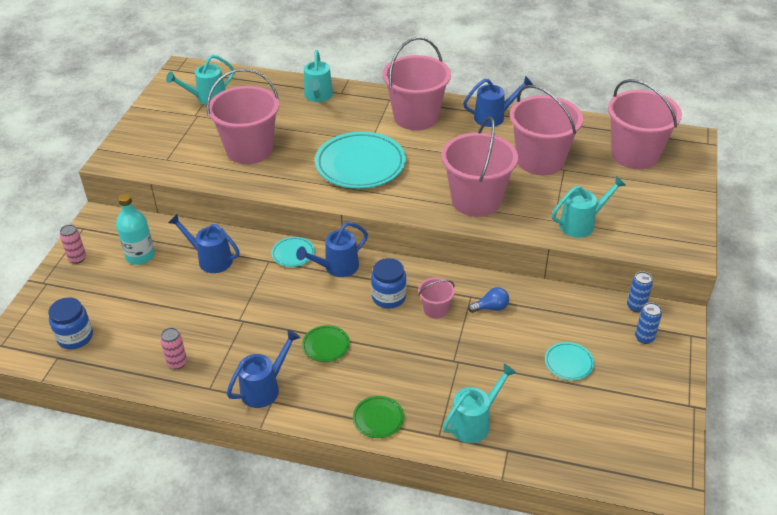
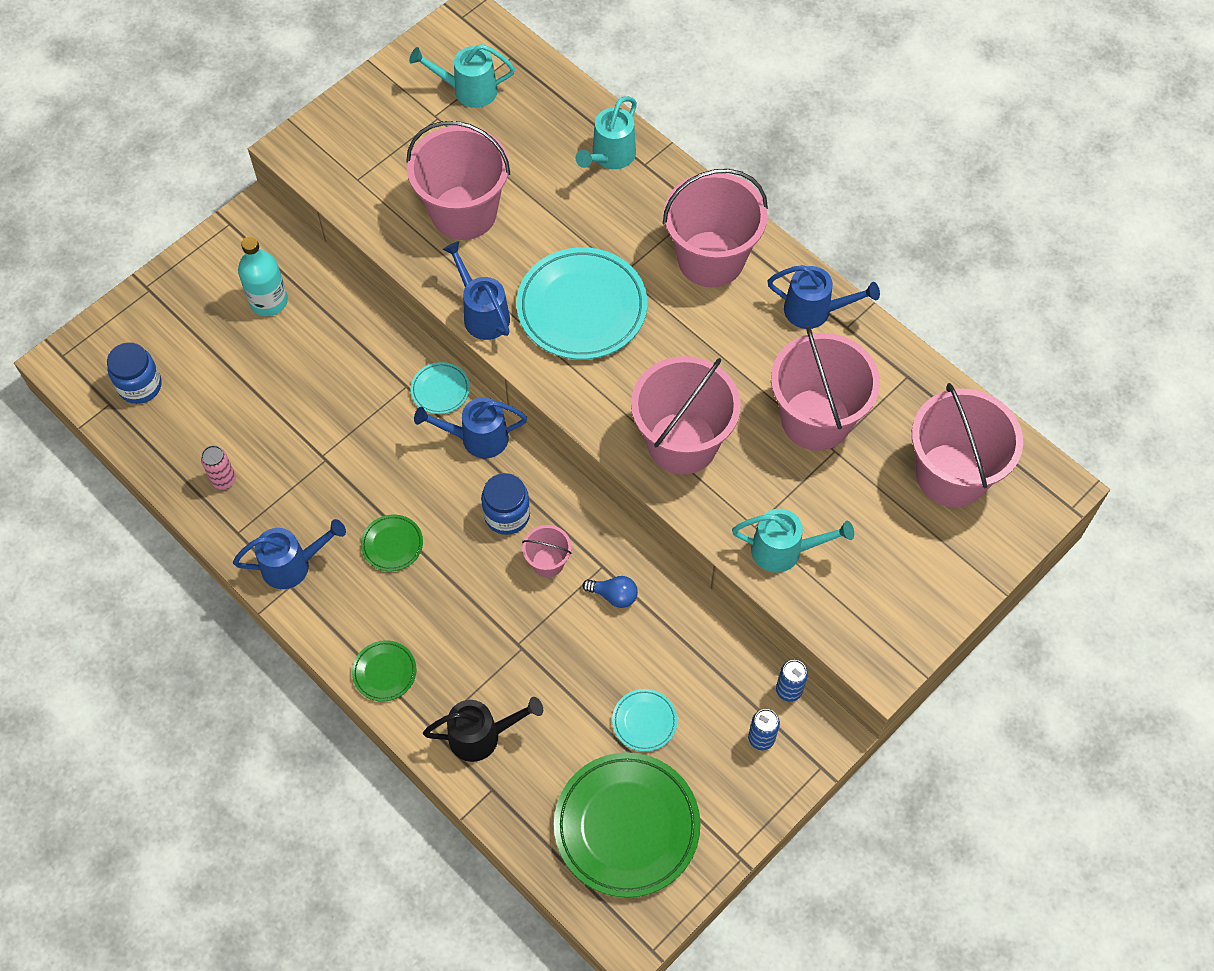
camera: 30 degrees right, 20 degrees up
(77, 258) = (199, 269): pink can -> none
(210, 259) = (342, 348): blue watering can -> blue watering can (482, 313)
(475, 422) = (482, 736): turquoise watering can -> black watering can
(611, 425) = (626, 826): none -> green plate

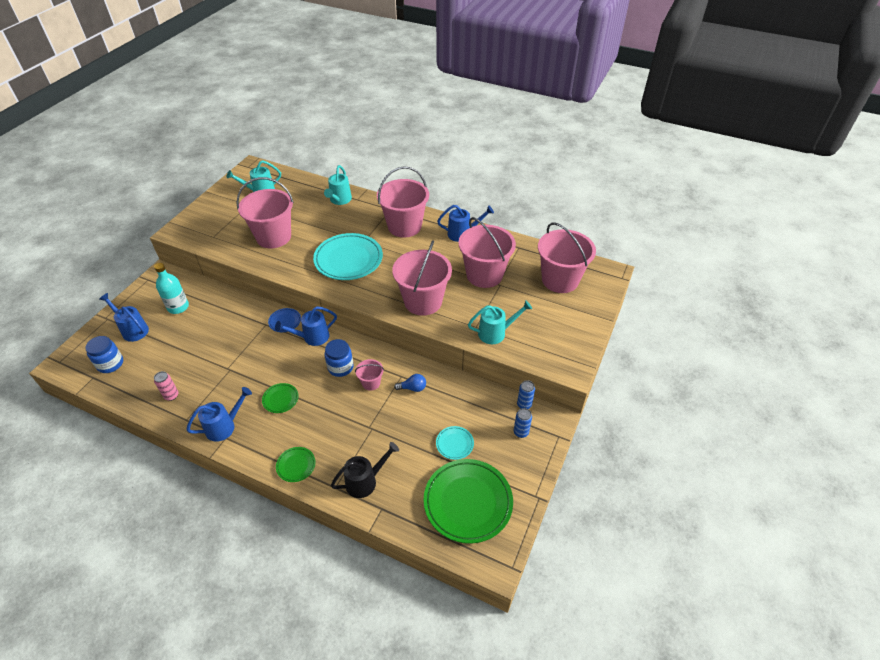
camera: 20 degrees left, 15 degrees down
(440, 390) = (285, 321): turquoise plate -> blue plate
(482, 313) = (297, 274): blue watering can -> blue watering can (132, 329)

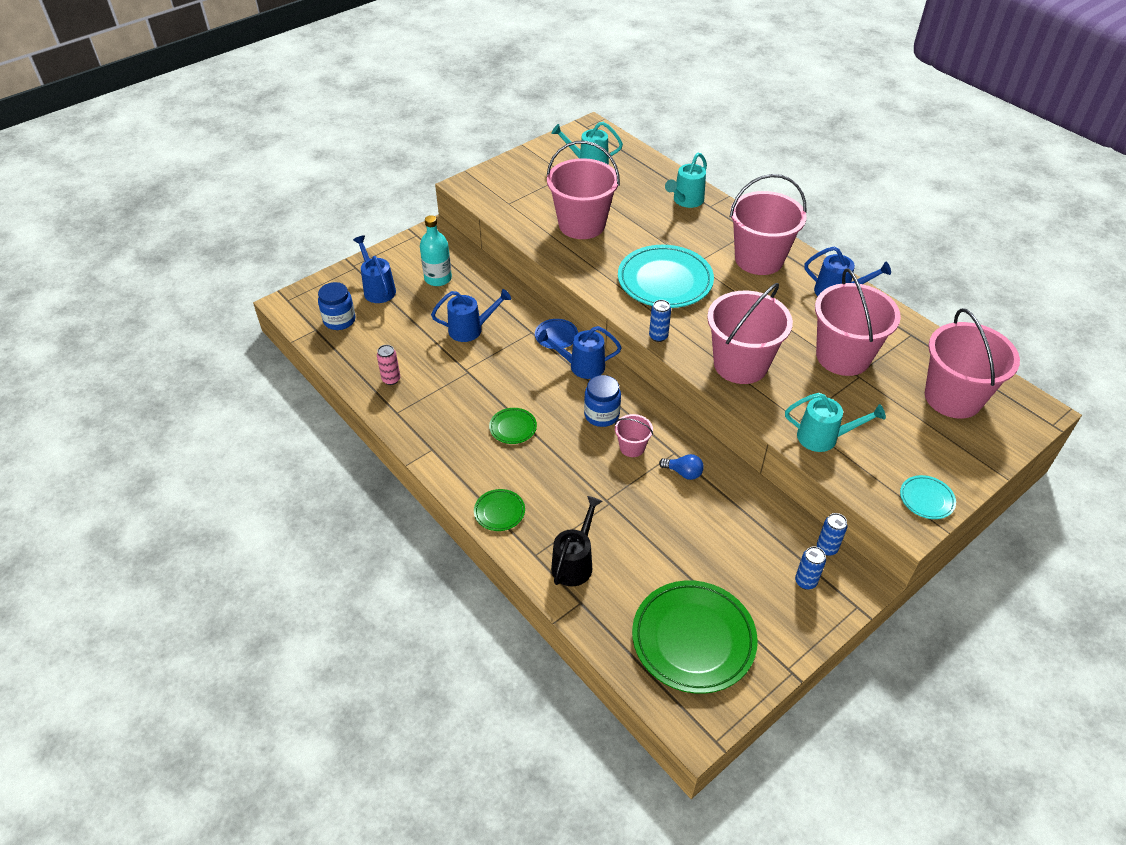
camera: 25 degrees right, 0 degrees up
(225, 426) = (436, 436): blue watering can -> blue watering can (471, 329)
(360, 300) = (658, 336): none -> blue can
(365, 481) = (575, 562): black watering can -> black watering can turned 60 degrees counterclockwise
(454, 444) = (708, 562): turquoise plate -> turquoise plate (926, 499)

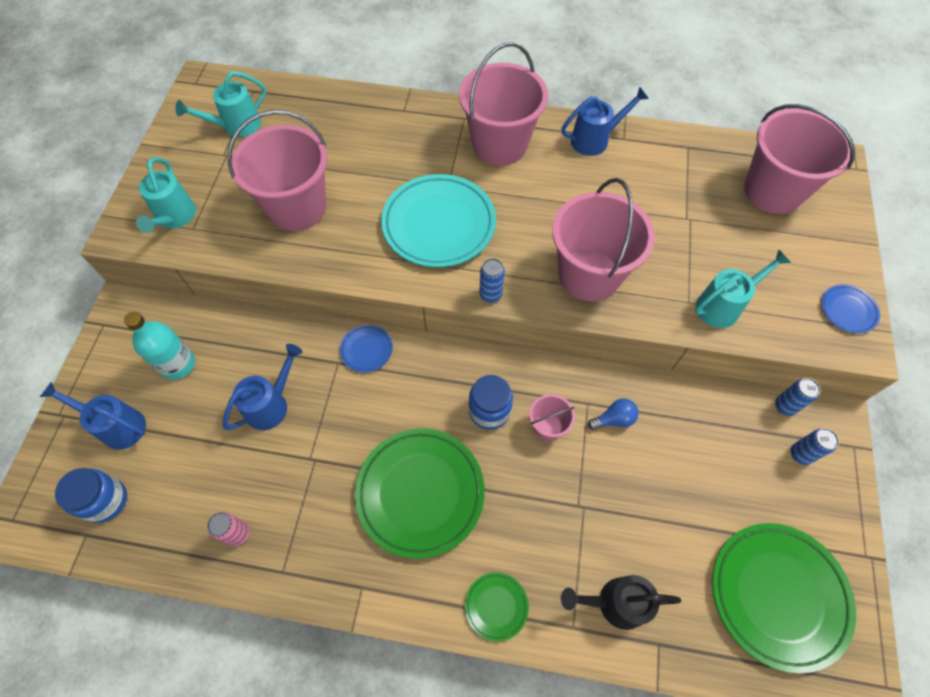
camera: 40 degrees left, 15 degrees up
(513, 428) = (420, 493): green plate -> green plate, size x2.18
(575, 562) = (614, 603): black watering can -> black watering can turned 75 degrees counterclockwise
(581, 366) = (421, 368): blue watering can -> none
(685, 201) = (375, 117): turquoise watering can -> turquoise watering can (174, 218)
(843, 356) = (660, 206): pink bucket -> none
(926, 499) = (848, 310): turquoise plate -> blue plate

